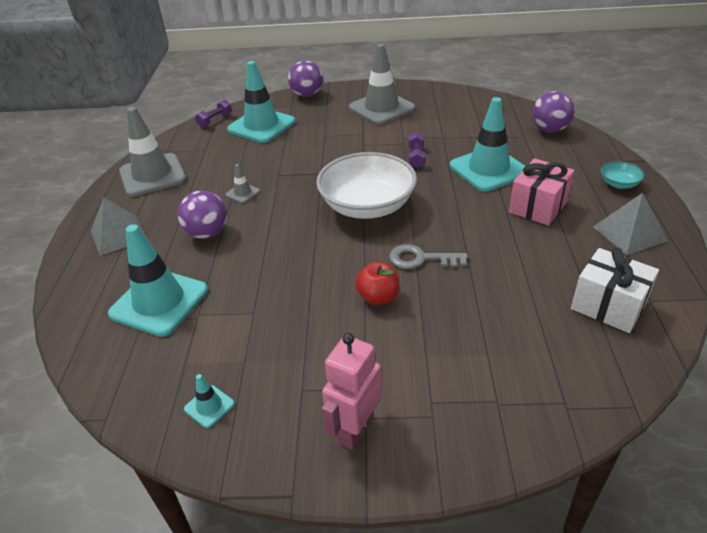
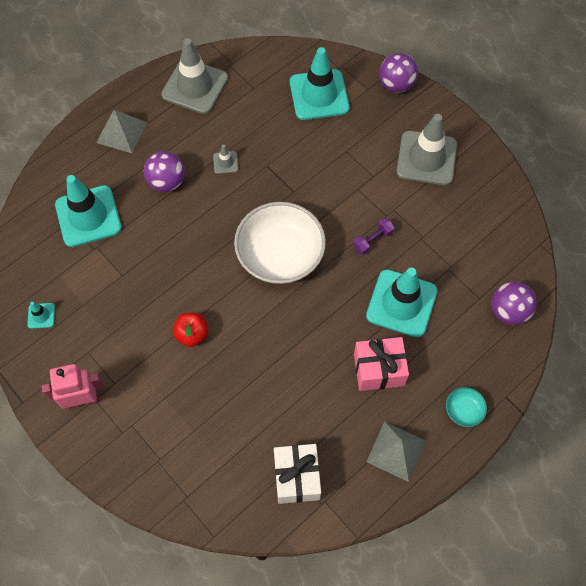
camera: 45 degrees right, 25 degrees up
(215, 120) = (296, 56): purple dumbbell -> none
(421, 259) = (250, 332): grey key -> none

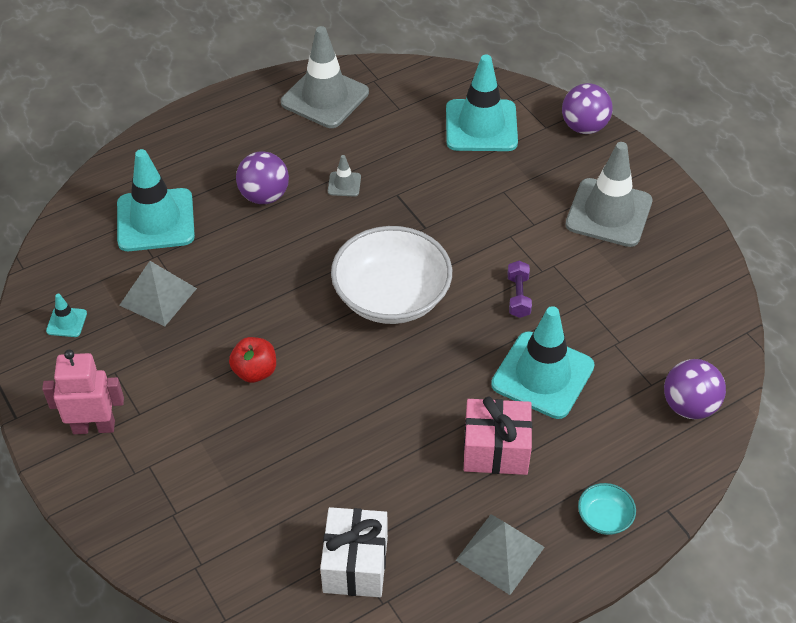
camera: 10 degrees right, 15 degrees down
(121, 132) = (221, 135): grey pyramid -> grey pyramid (158, 296)
(372, 240) = (518, 296): purple dumbbell -> purple dumbbell turned 60 degrees counterclockwise

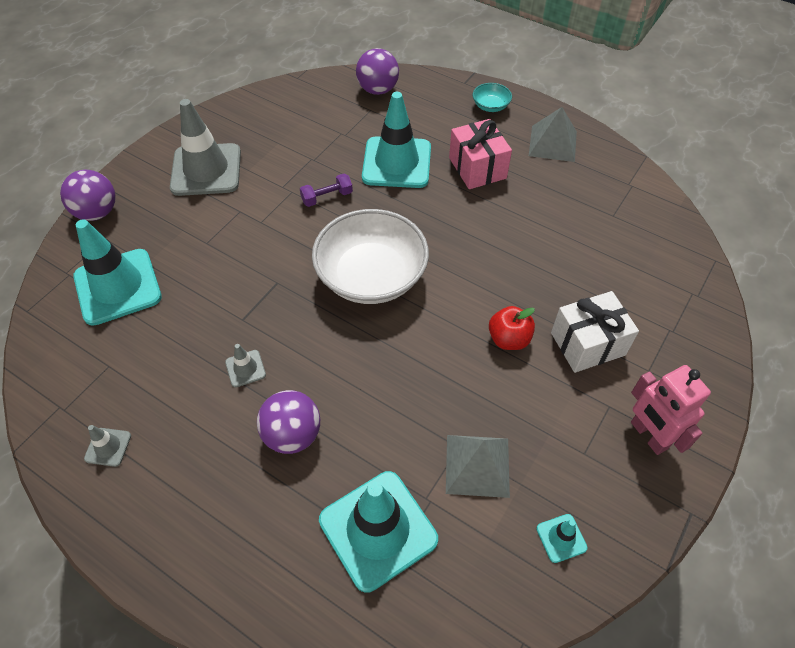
camera: 115 degrees left, 5 degrees up
(325, 98) = (108, 447): grey traffic cone -> grey traffic cone, size x0.43
(355, 564) = (619, 208): white gift -> white gift (587, 344)

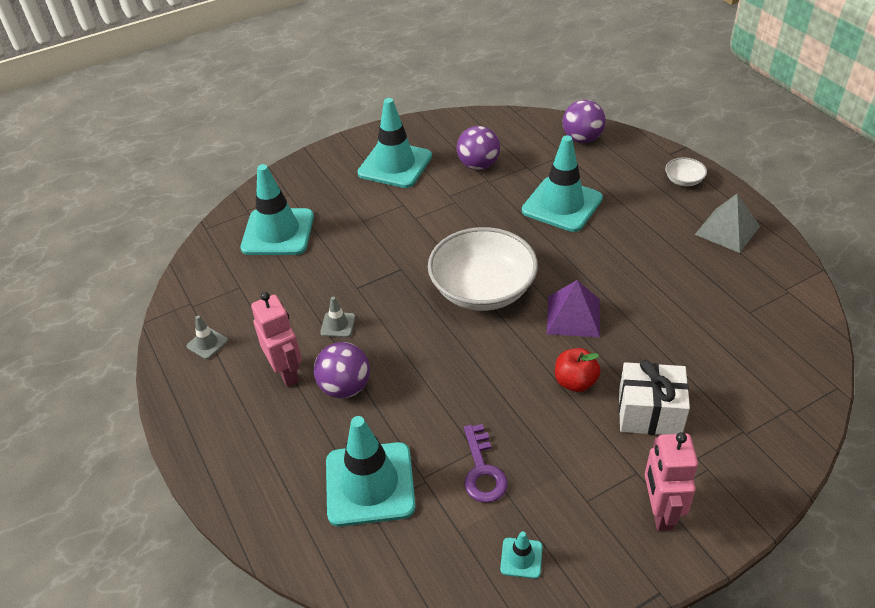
camera: 30 degrees right, 10 degrees down
(97, 212) = (294, 173): purple ball -> purple ball (478, 165)
(206, 170) = (395, 165): grey traffic cone -> turquoise traffic cone
(220, 443) = (287, 372): none -> pink robot
(327, 197) = (482, 215): purple dumbbell -> none
(470, 273) = (573, 316): none -> purple pyramid
(477, 168) = (636, 230): pink gift -> none
(477, 465) = (482, 471): grey pyramid -> purple key
(490, 106) = (683, 180): turquoise bowl -> white bowl

